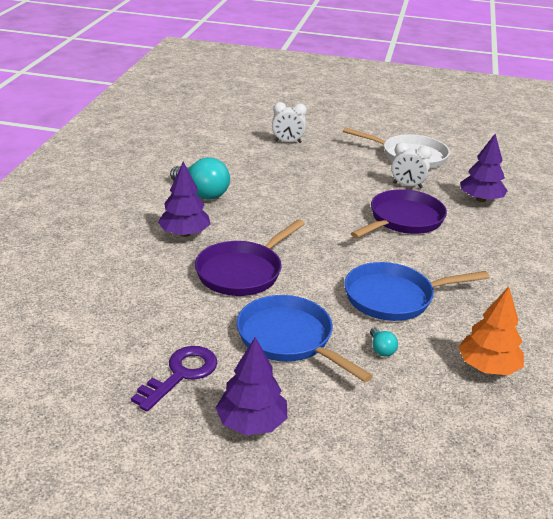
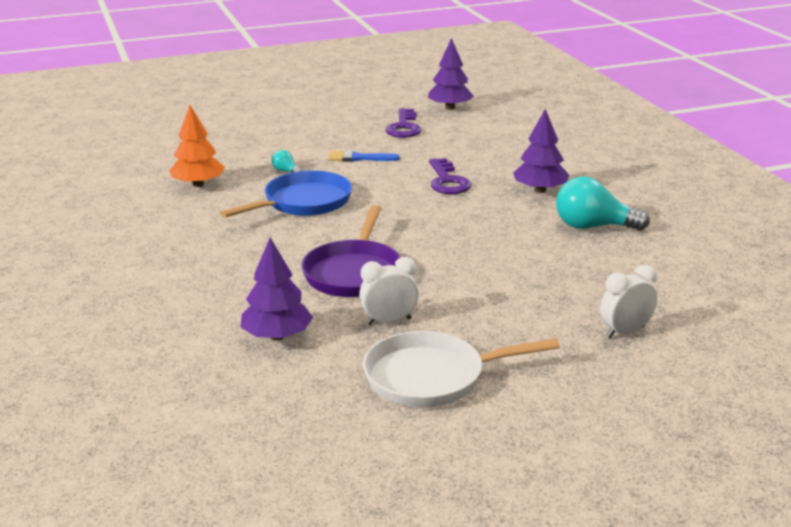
camera: 150 degrees right, 5 degrees down
(242, 272) = (447, 181): purple pan -> purple key
(251, 423) = (335, 124): purple tree -> purple tree (450, 108)
(289, 339) = (358, 158): blue pan -> blue brush

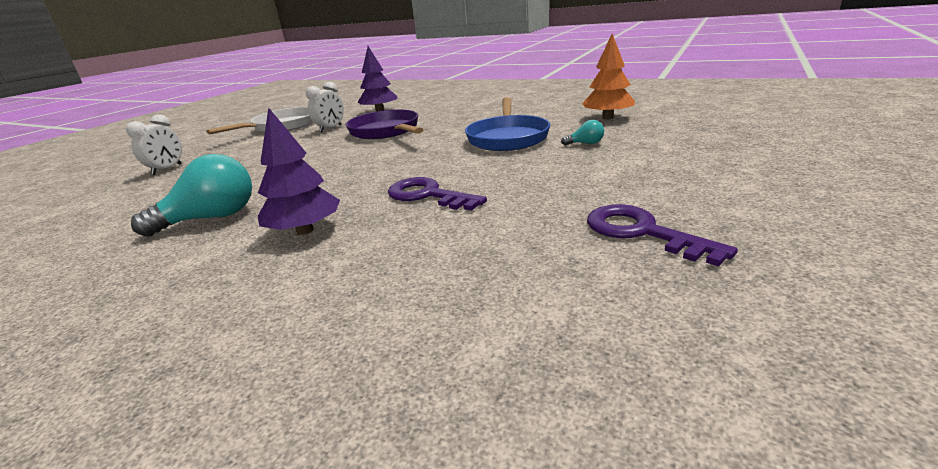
camera: 140 degrees right, 0 degrees up
(358, 158) = (567, 175): blue brush -> none
(450, 108) = (712, 323): purple tree -> none

